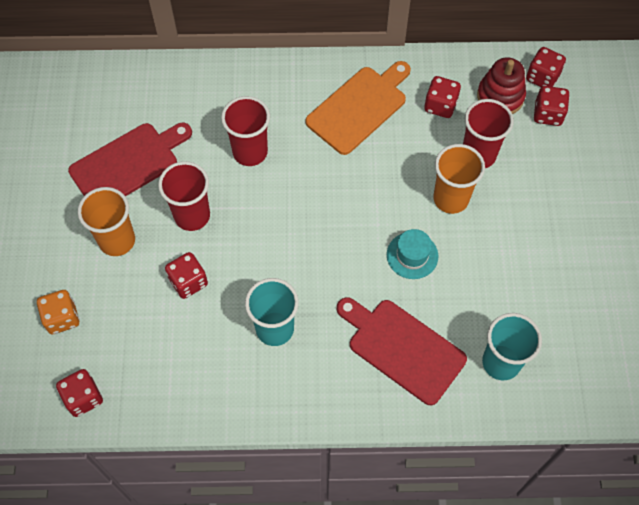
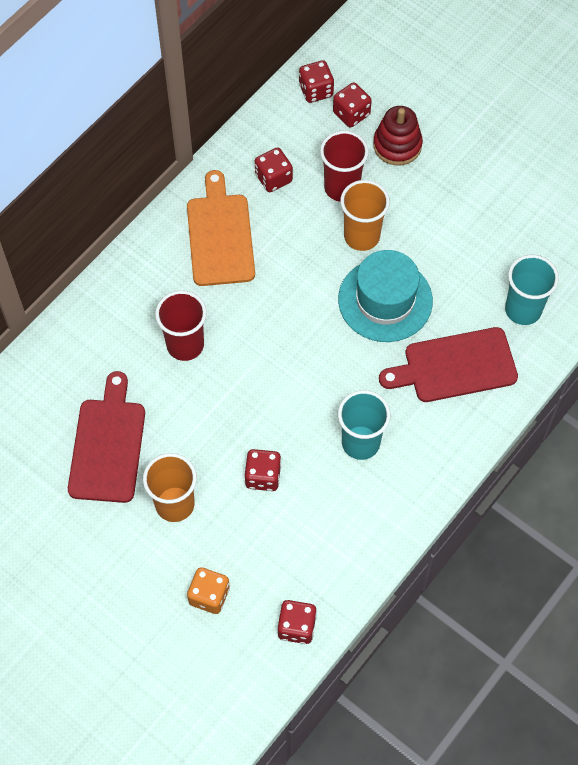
camera: 50 degrees left, 0 degrees up
(192, 216) = (204, 431): red cup -> none
(412, 255) = (385, 300): turquoise hat -> turquoise hat, size x1.82
(500, 96) = (305, 132): red stacking toy -> red stacking toy (397, 145)

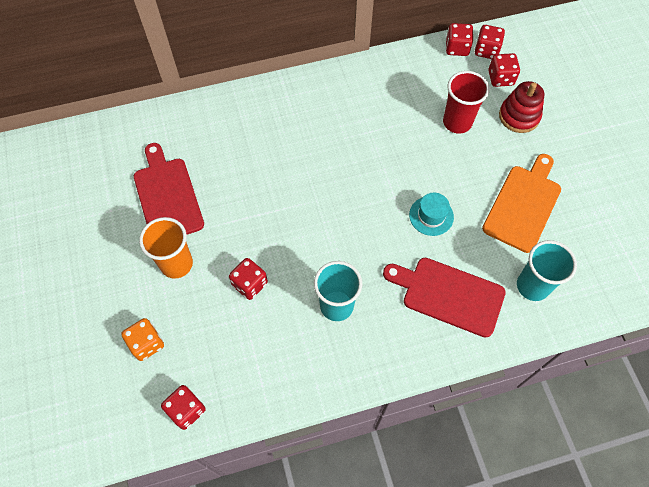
camera: 35 degrees right, 0 degrees up
(107, 445) = (167, 196): red cutting board -> red cutting board turned 60 degrees counterclockwise
(185, 345) = (269, 162): red cup -> none
(220, 235) = (348, 106): orange cutting board -> orange cutting board (523, 205)
(273, 178) = (414, 90): red dice -> red dice (457, 48)
(361, 236) = (447, 162): orange cup -> none
(385, 300) = (431, 216): turquoise hat -> turquoise hat, size x0.55

